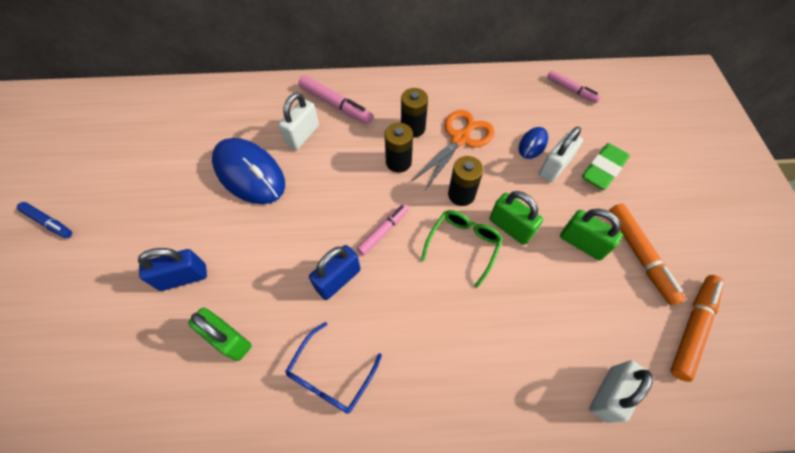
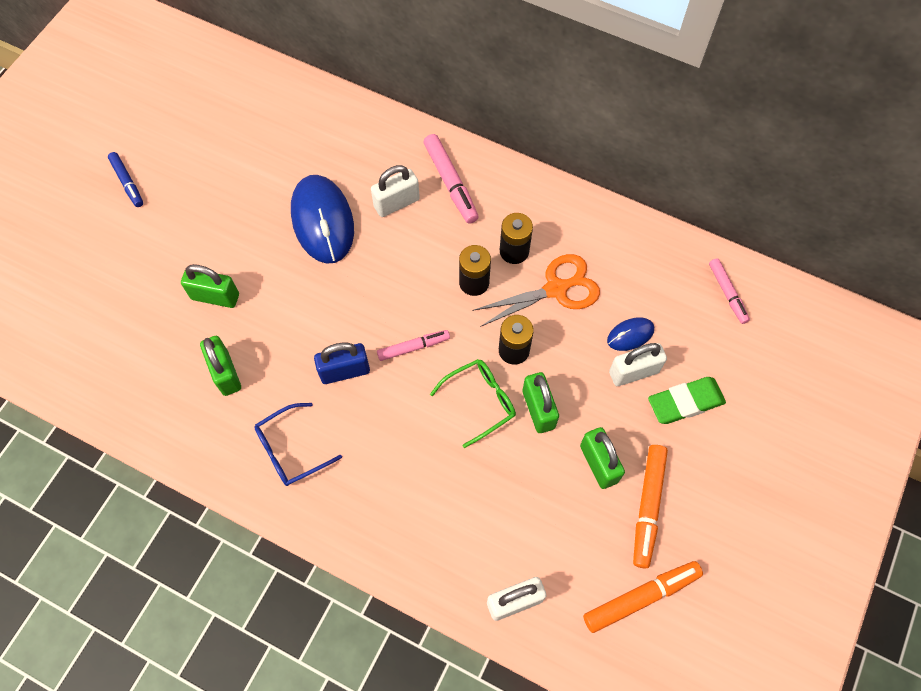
camera: 30 degrees right, 5 degrees up
(183, 277) = (215, 297): blue padlock -> green padlock

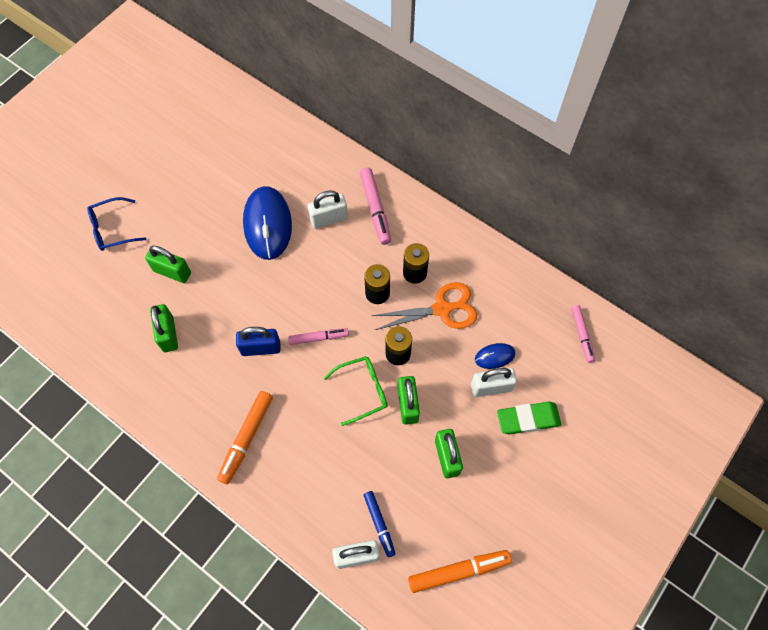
camera: 10 degrees right, 0 degrees up
(127, 182) = (123, 170): blue marker -> blue marker (379, 524)
(291, 450) = (206, 404): blue glasses -> blue glasses (112, 229)
(648, 507) = (479, 499): orange marker -> orange marker (246, 438)

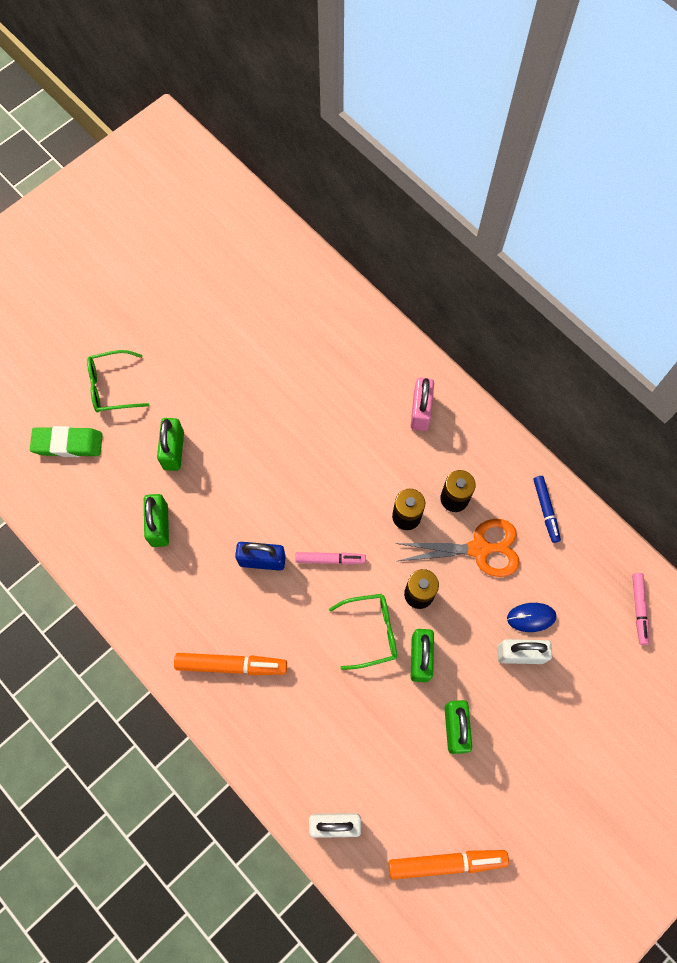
camera: 10 degrees right, 5 degrees up
(112, 229) = (112, 386): blue glasses -> green glasses
(172, 272) = (173, 450): green padlock -> green padlock turned 60 degrees clockwise
(246, 438) = (231, 665): orange marker -> orange marker turned 120 degrees counterclockwise
(268, 224) = (291, 410): blue mouse -> none
(329, 219) = (364, 414): white padlock -> none
(375, 209) = (420, 411): pink marker -> pink padlock
(379, 524) = (366, 792): blue marker -> blue marker (546, 510)
(528, 419) = (557, 700): green eraser -> green eraser (68, 444)

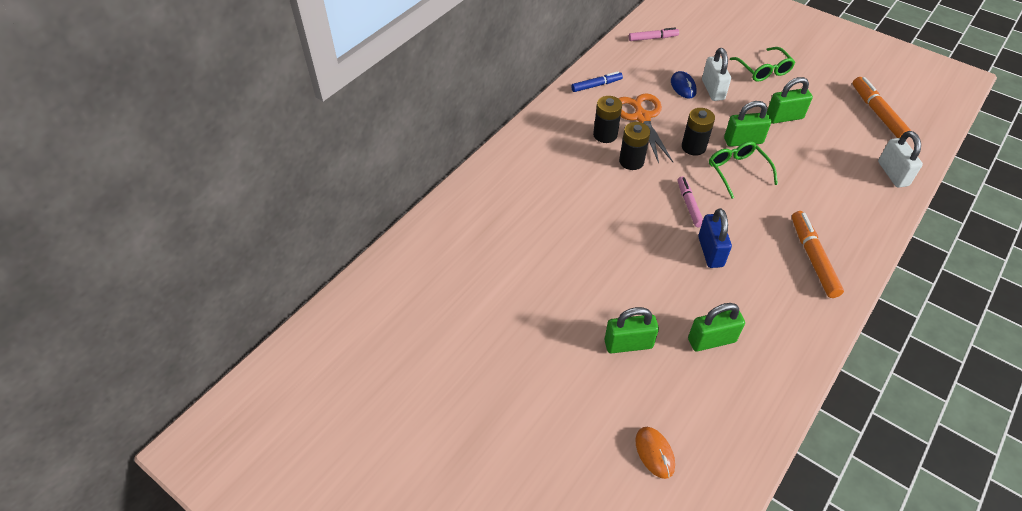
camera: 100 degrees left, 20 degrees down
(68, 444) = (654, 453): green eraser -> orange mouse
(112, 386) = (571, 422): green glasses -> green glasses (763, 70)
(420, 411) = (532, 163): pink padlock -> none

